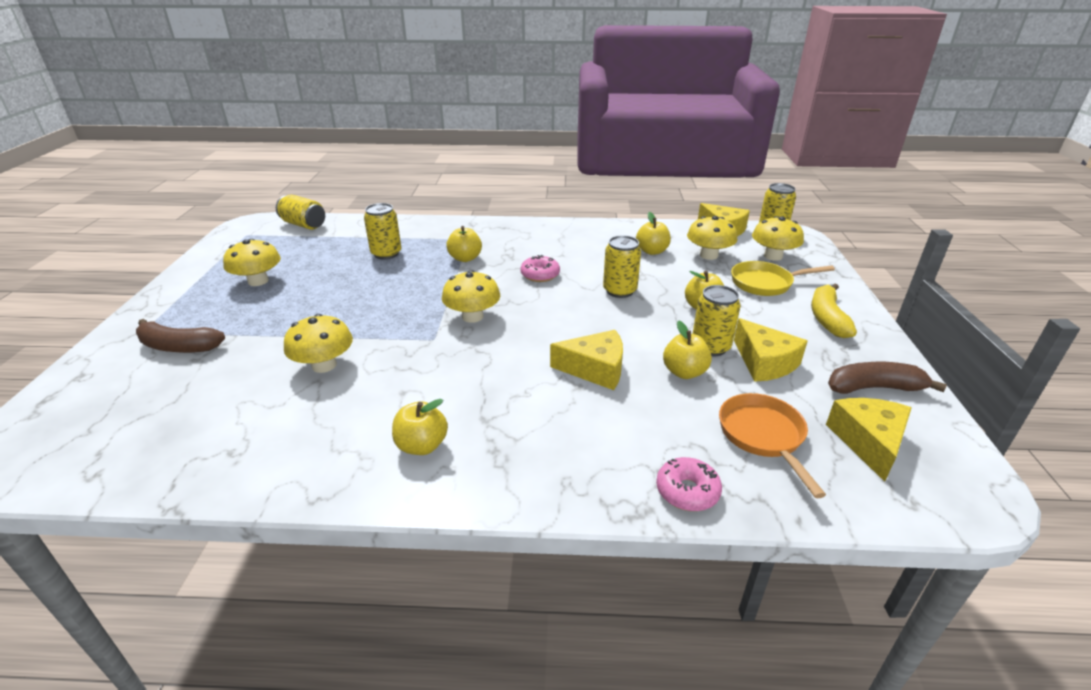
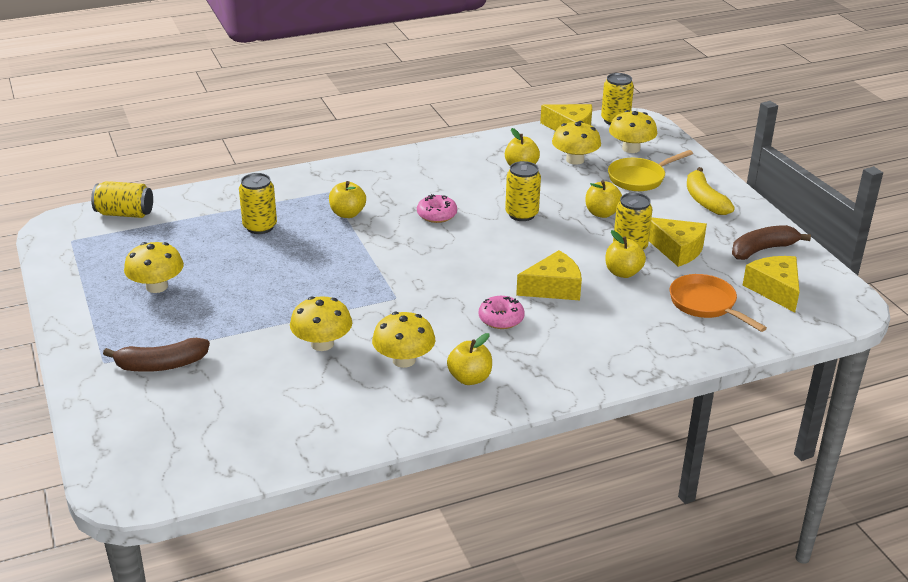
camera: 25 degrees left, 0 degrees up
(472, 316) = (411, 269): yellow mushroom -> yellow mushroom (404, 360)
(687, 491) = (677, 353): pink donut -> pink donut (501, 319)

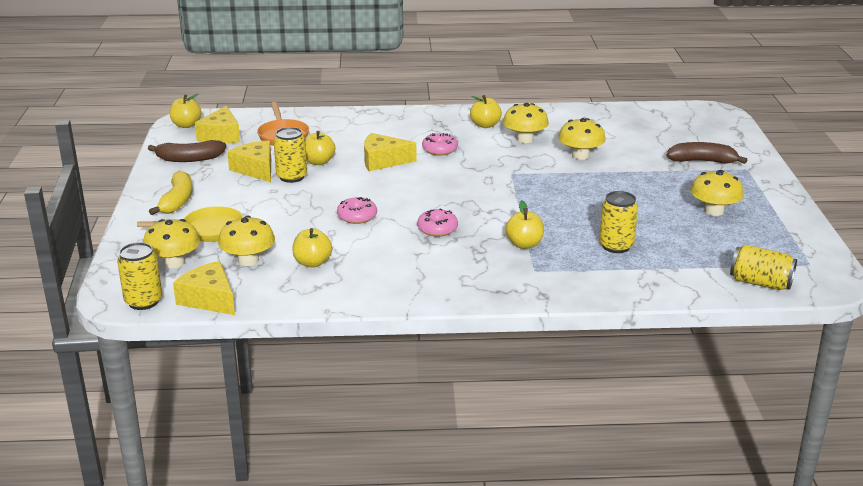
camera: 160 degrees left, 5 degrees down
(521, 214) = (357, 216): yellow can -> pink donut
(602, 213) = (283, 205): yellow apple -> yellow apple (186, 125)

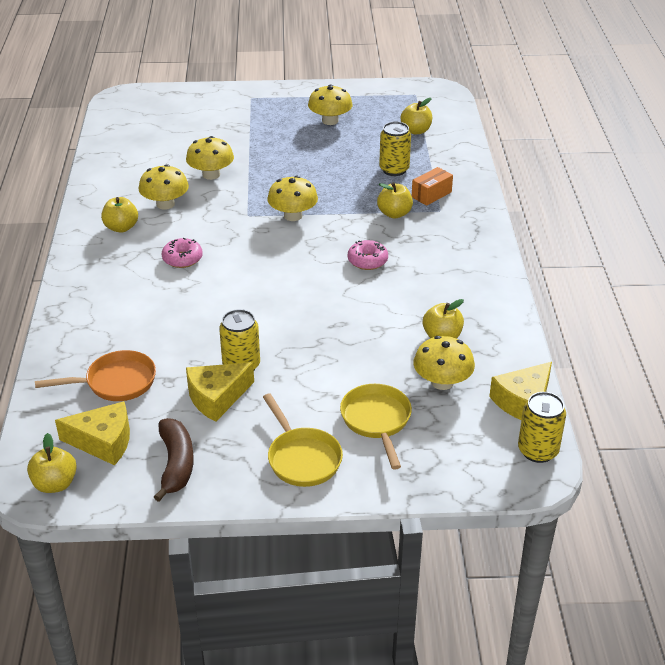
camera: 90 degrees left, 10 degrees up
(174, 262) = (453, 439): yellow mushroom -> yellow mushroom (293, 215)
(177, 201) = (302, 458): yellow banana -> yellow pan
(318, 162) = (201, 346): yellow apple -> yellow apple (416, 131)
(357, 216) = (342, 312): pink donut -> none
(383, 161) = (206, 298): yellow cheese -> none
(567, 266) = (431, 194): none -> orange box
(702, 161) = (233, 115): brown banana -> none
(760, 283) = (445, 116): yellow can -> none

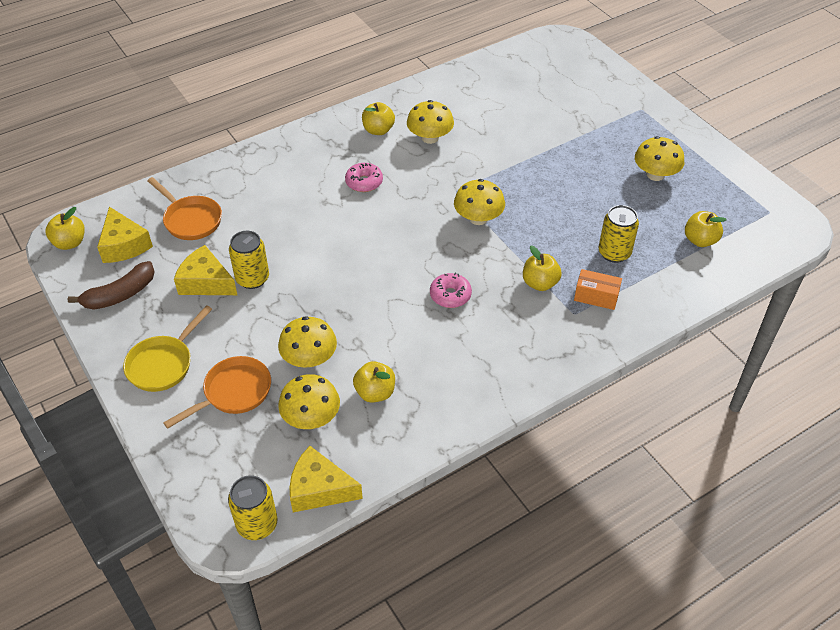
camera: 60 degrees right, 10 degrees up
(211, 174) = (495, 142): yellow mushroom -> yellow mushroom (309, 358)
(377, 421) = (233, 393): yellow pan -> orange pan

